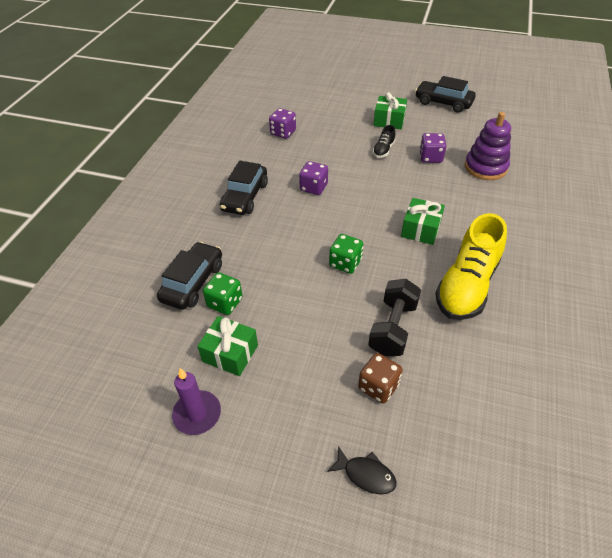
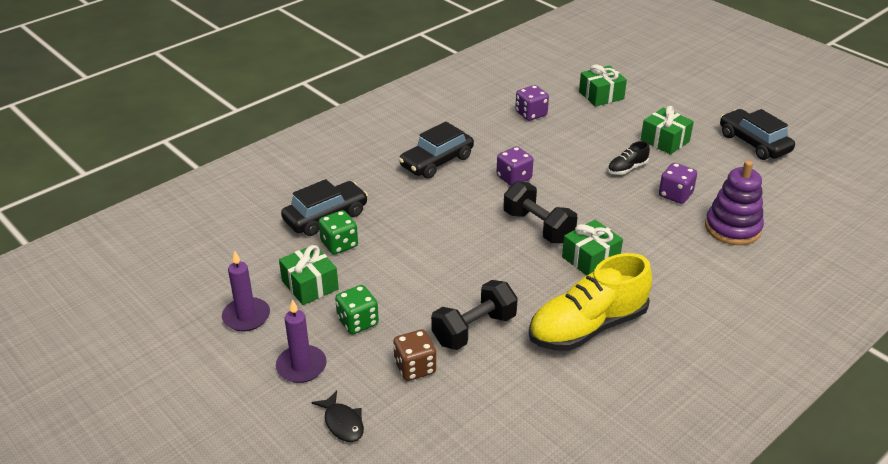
camera: 30 degrees right, 10 degrees down
(286, 438) = (301, 366): none -> purple candle
(319, 102) = (601, 95): none -> green gift
(345, 263) = (481, 257): green dice -> green dice (358, 322)
(364, 219) = (538, 227): none -> black dumbbell

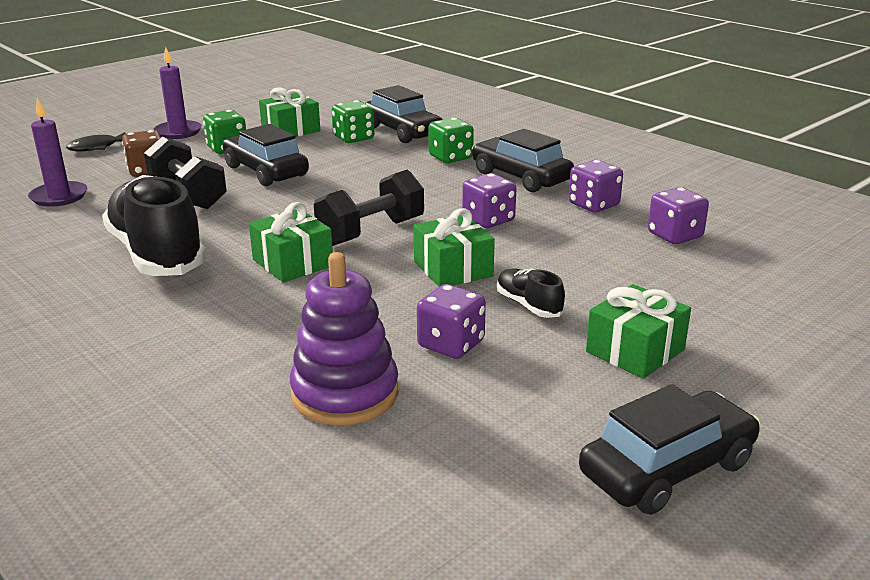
camera: 90 degrees right, 10 degrees down
(246, 316) = (255, 112): purple candle -> purple candle (59, 197)
(394, 192) = (450, 157): none -> green dice
(419, 290) = (266, 171): none -> black car
(486, 136) = (593, 205): none -> purple dice
(587, 327) = (157, 254): yellow shoe -> black shoe
(601, 95) = (777, 297): green gift -> green gift (453, 269)

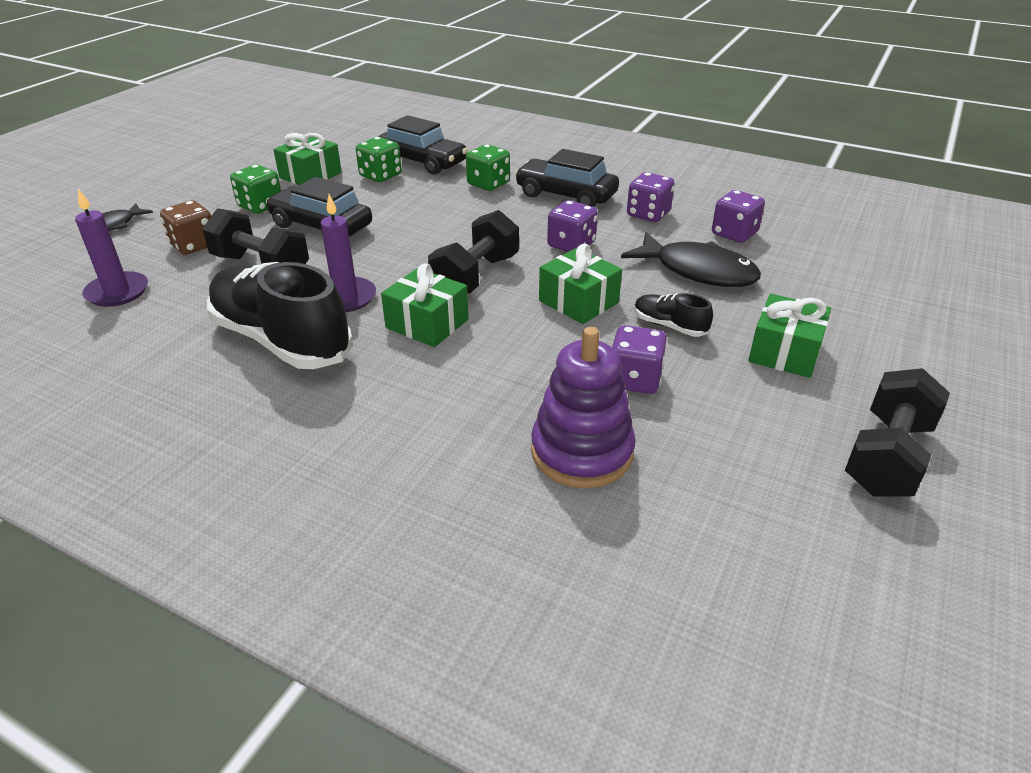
camera: 20 degrees left, 10 degrees up
(178, 132) = (191, 194): purple candle -> purple candle (345, 297)
(603, 262) = (698, 271): none -> black fish
(667, 468) = (887, 457): black car -> black dumbbell

